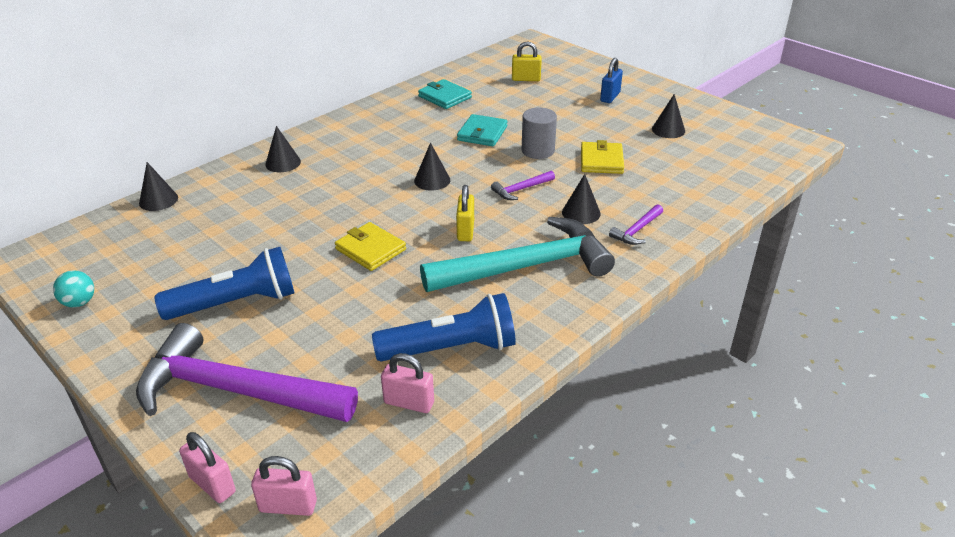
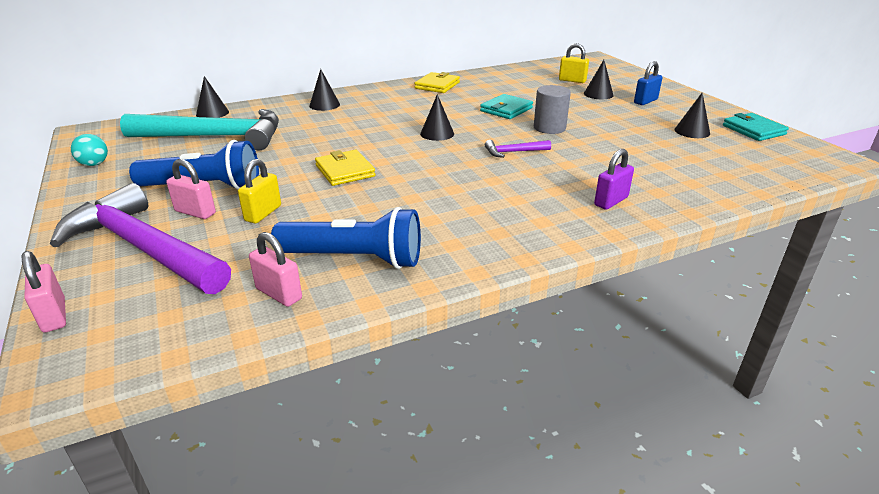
camera: 20 degrees right, 5 degrees down
(288, 506) = (96, 352): pink padlock -> pink padlock (195, 212)
(444, 97) = (491, 83): turquoise wallet -> turquoise wallet (753, 130)
(465, 231) = (439, 172): yellow padlock -> yellow padlock (263, 213)
(526, 267) = (476, 209): turquoise hammer -> turquoise hammer (215, 137)
(581, 213) = (561, 178): black cone -> black cone (598, 94)
(601, 161) = (607, 144): yellow wallet -> yellow wallet (437, 85)
(637, 230) = (611, 201): purple hammer -> purple padlock

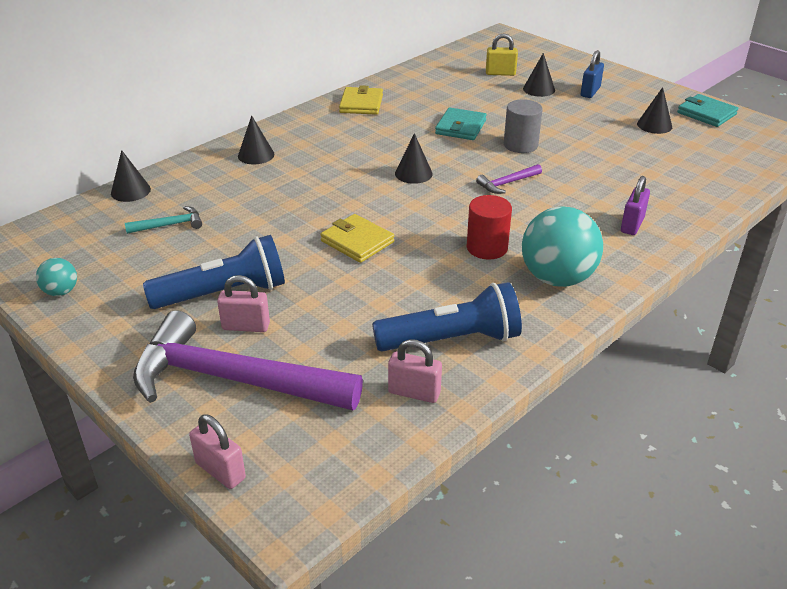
camera: 20 degrees left, 5 degrees up
(215, 137) = (169, 225): turquoise hammer -> turquoise hammer, size x0.40
(263, 213) = (319, 311): yellow padlock -> none
(453, 194) = (487, 248): none -> red cylinder
(499, 230) = (557, 278): none -> turquoise ball

